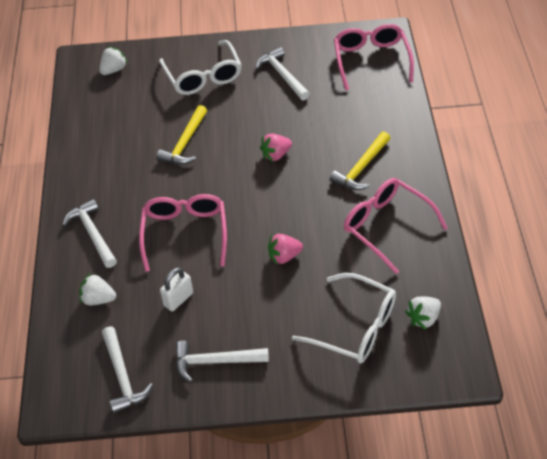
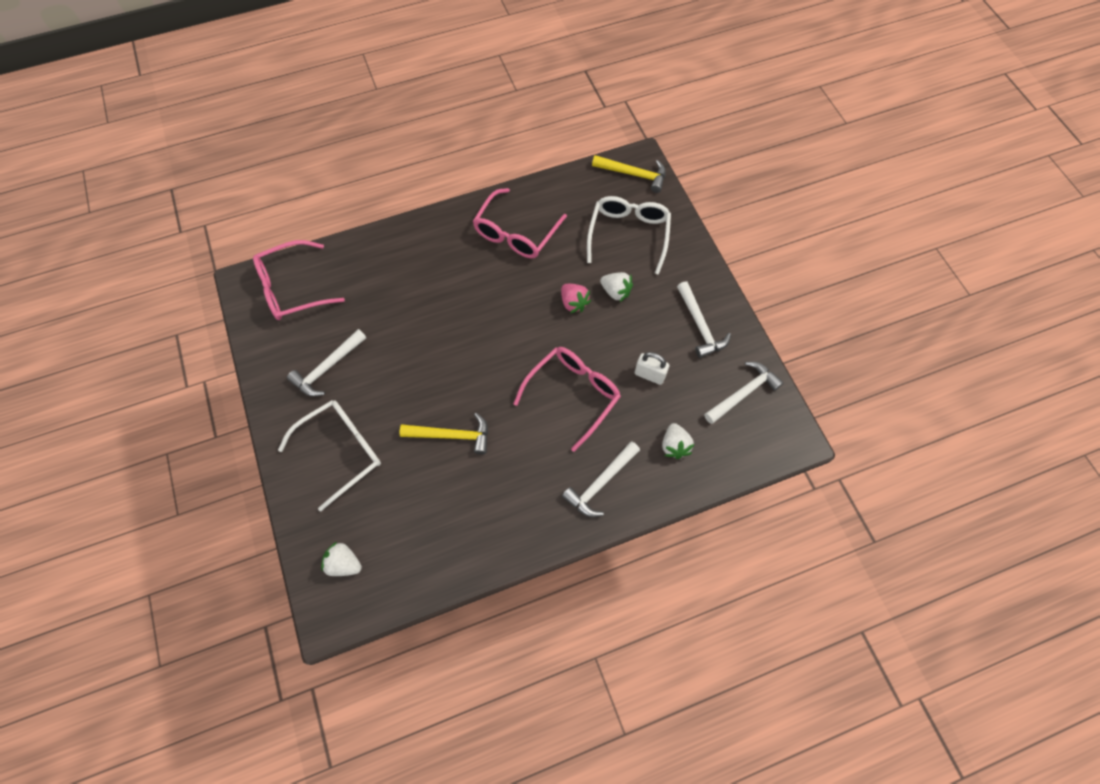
camera: 110 degrees left, 15 degrees up
(185, 233) = (573, 395): pink glasses -> pink glasses turned 150 degrees clockwise
(276, 155) = (449, 342): pink strawberry -> none
(361, 168) = (450, 266): yellow hammer -> yellow hammer (633, 174)
(423, 318) = (603, 192): white strawberry -> white strawberry (616, 292)

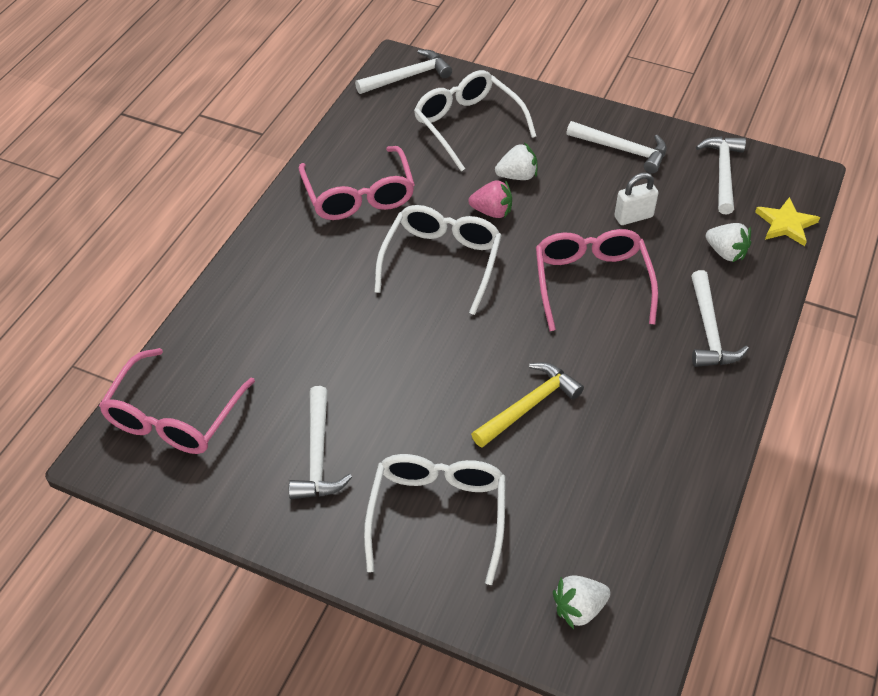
camera: 45 degrees left, 15 degrees down
(510, 311) = (441, 261): none -> white glasses
(633, 174) = (407, 77): yellow hammer -> white hammer
(737, 461) = (786, 224): none -> yellow star

